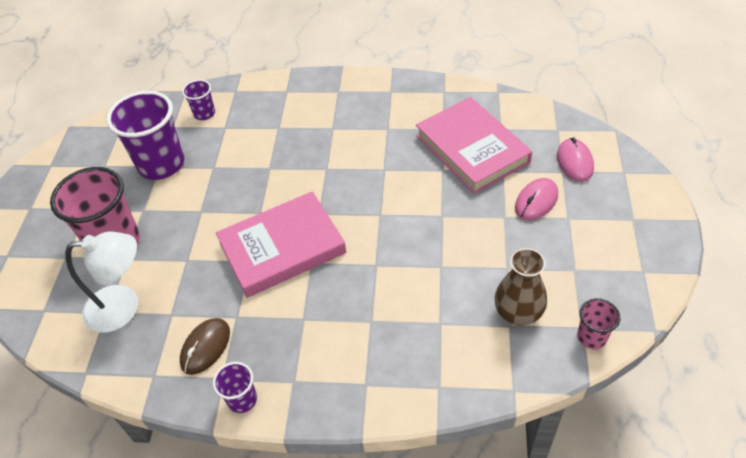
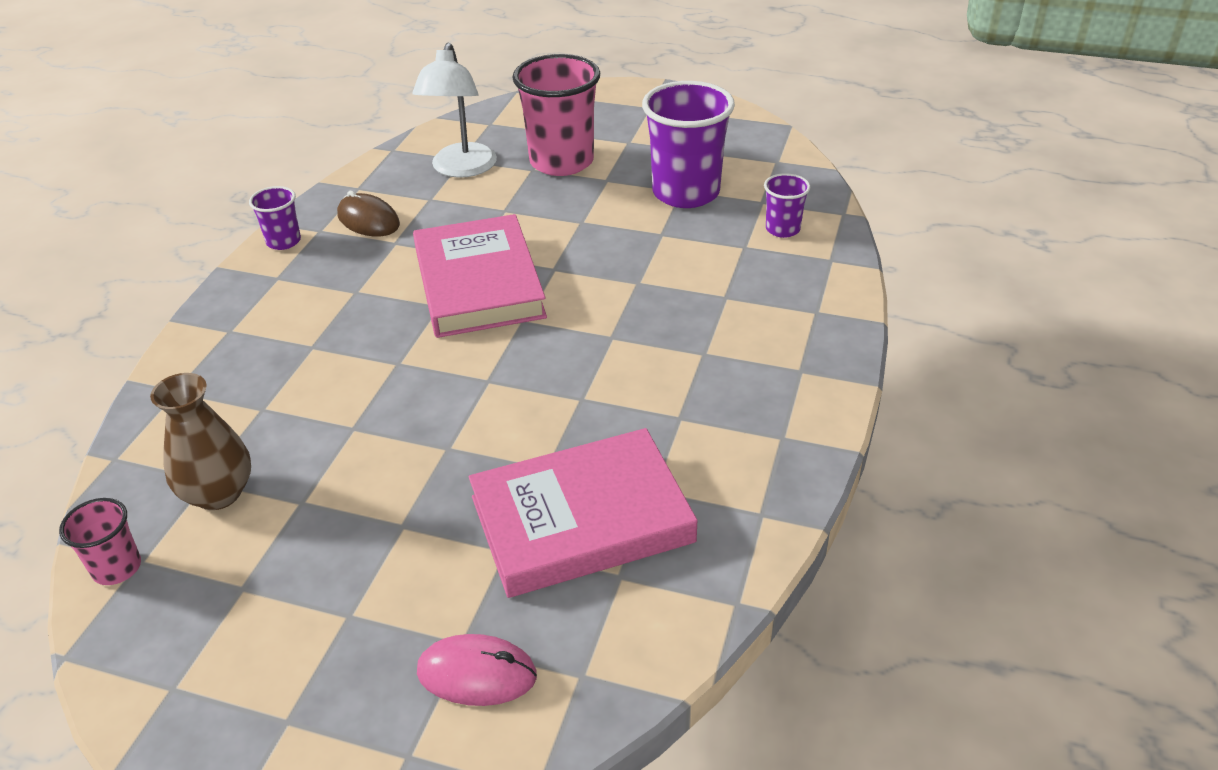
camera: 100 degrees right, 10 degrees down
(536, 201) = (411, 579): pink mouse -> none

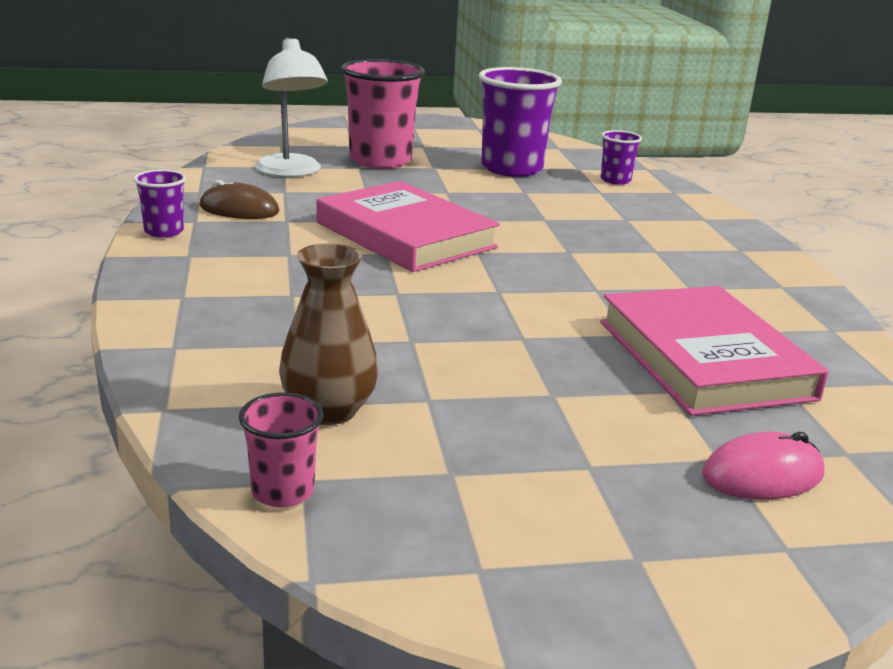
camera: 30 degrees left, 15 degrees down
(582, 520) = (704, 359): pink book -> pink book turned 60 degrees counterclockwise

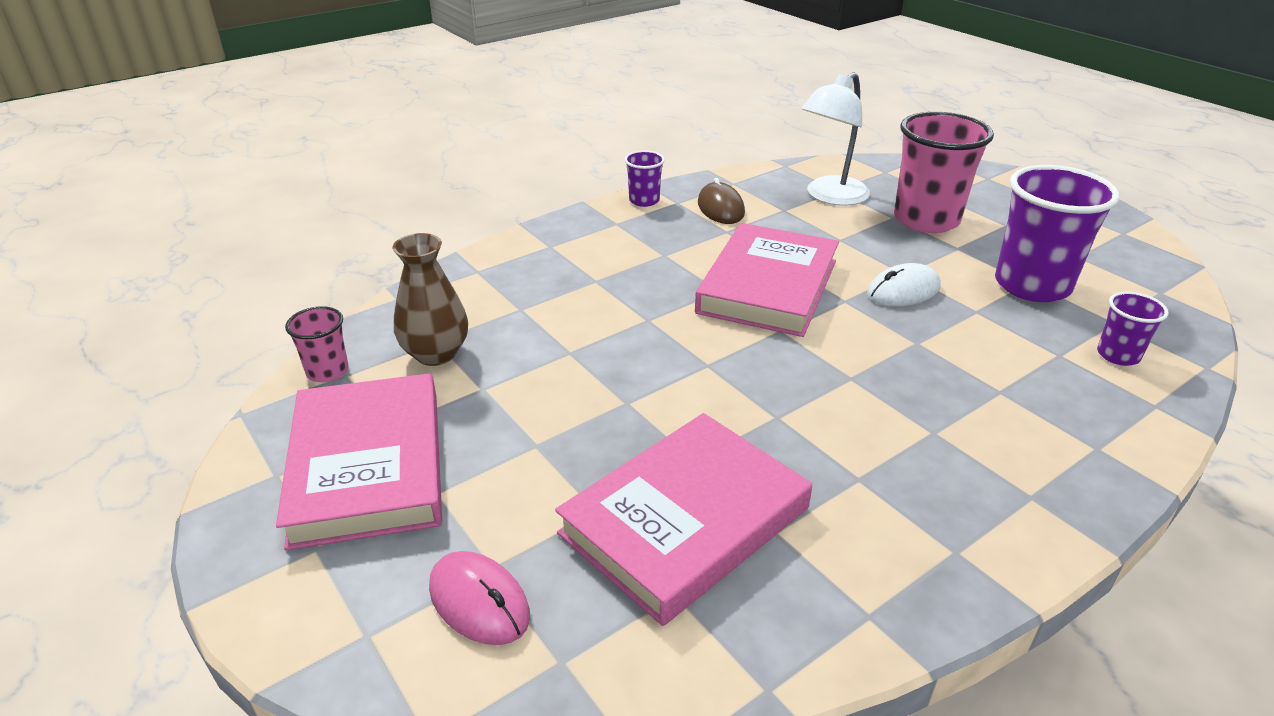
camera: 65 degrees right, 10 degrees up
(471, 200) = (903, 290): none -> white mouse
(513, 497) = (368, 466): none -> pink book

